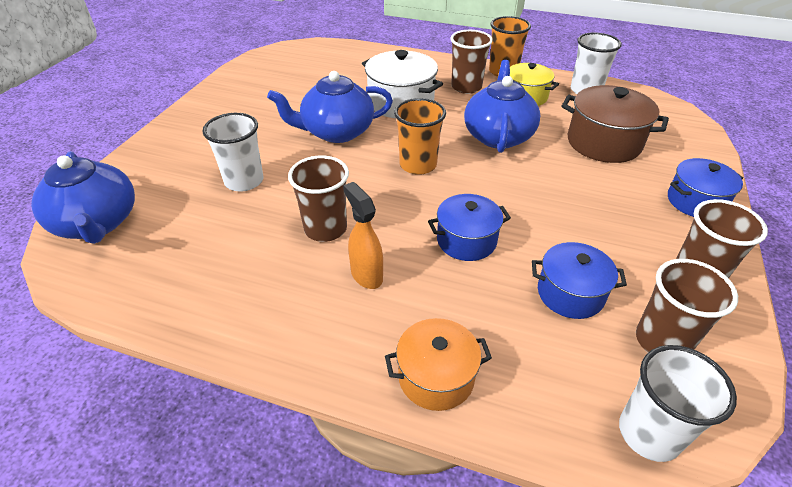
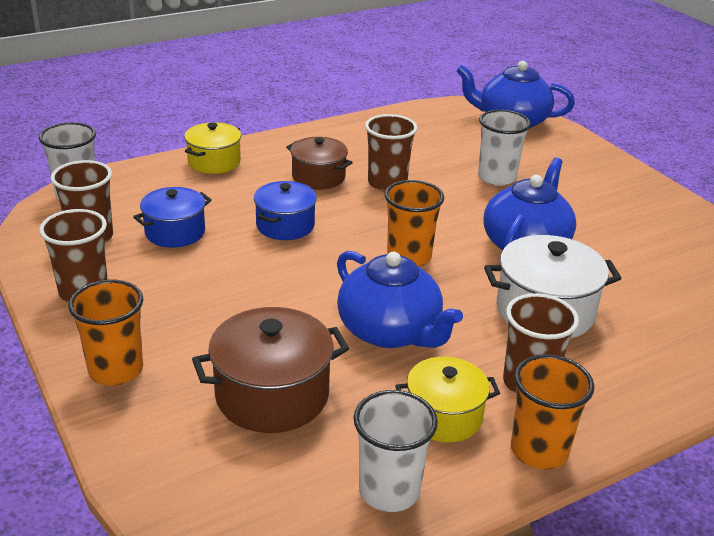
camera: 130 degrees right, 10 degrees down
(366, 275) = (318, 177): orange spray bottle -> brown pot
(436, 377) = (214, 162): orange pot -> yellow pot
(695, 201) = (116, 370): blue pot -> orange cup

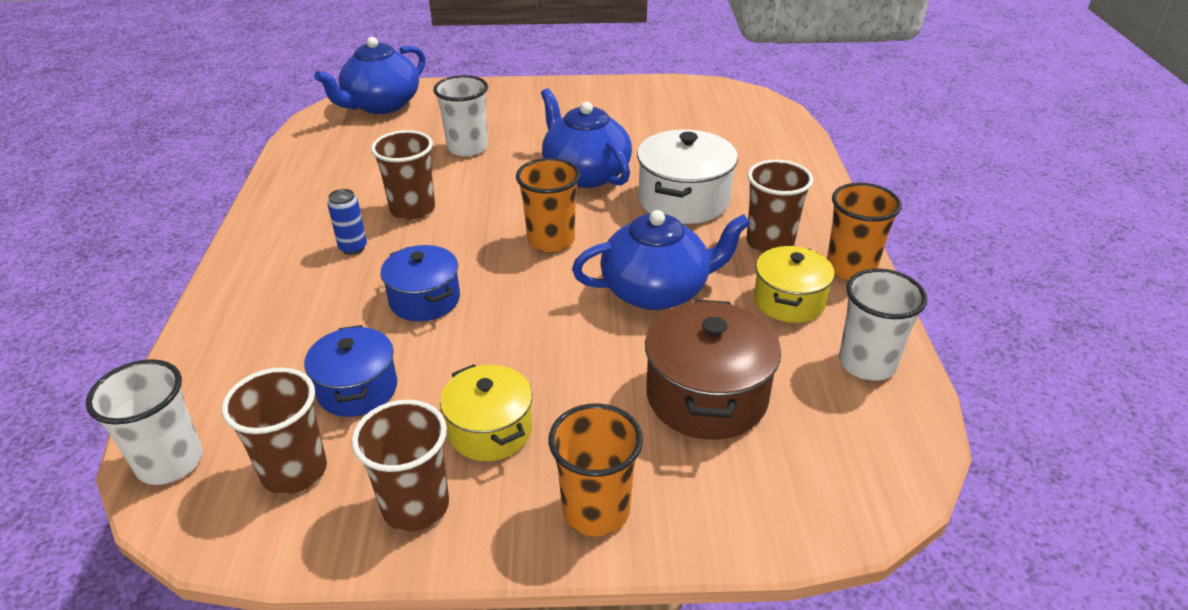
camera: 60 degrees left, 5 degrees up
(214, 162) = (232, 314): yellow pot -> yellow pot (490, 430)
(318, 177) = (353, 248): brown pot -> blue can

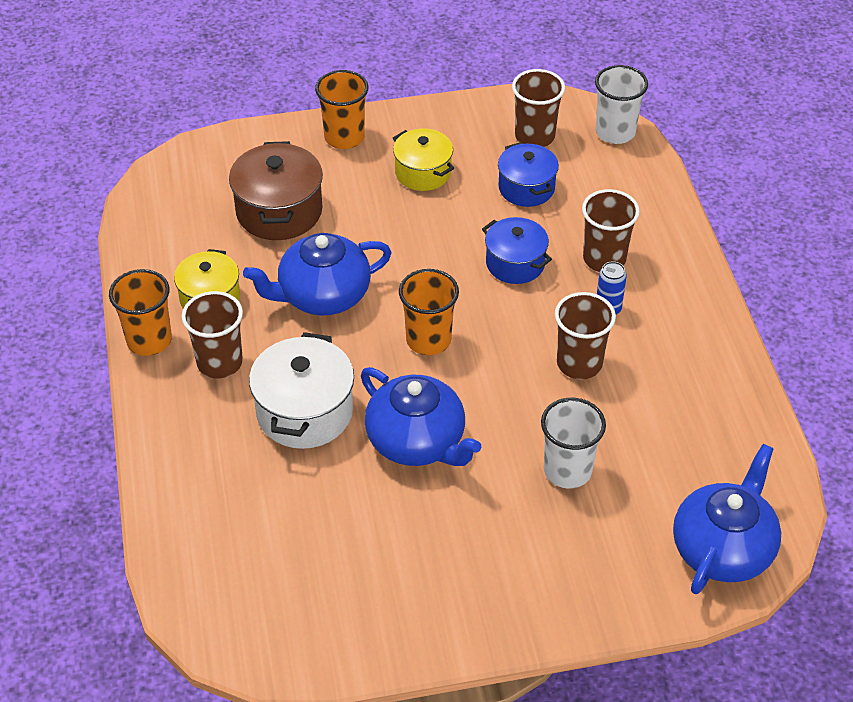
camera: 170 degrees right, 10 degrees up
(415, 506) = (451, 127): brown cup -> brown cup (604, 259)
(867, 363) = (158, 249): white cup -> none

